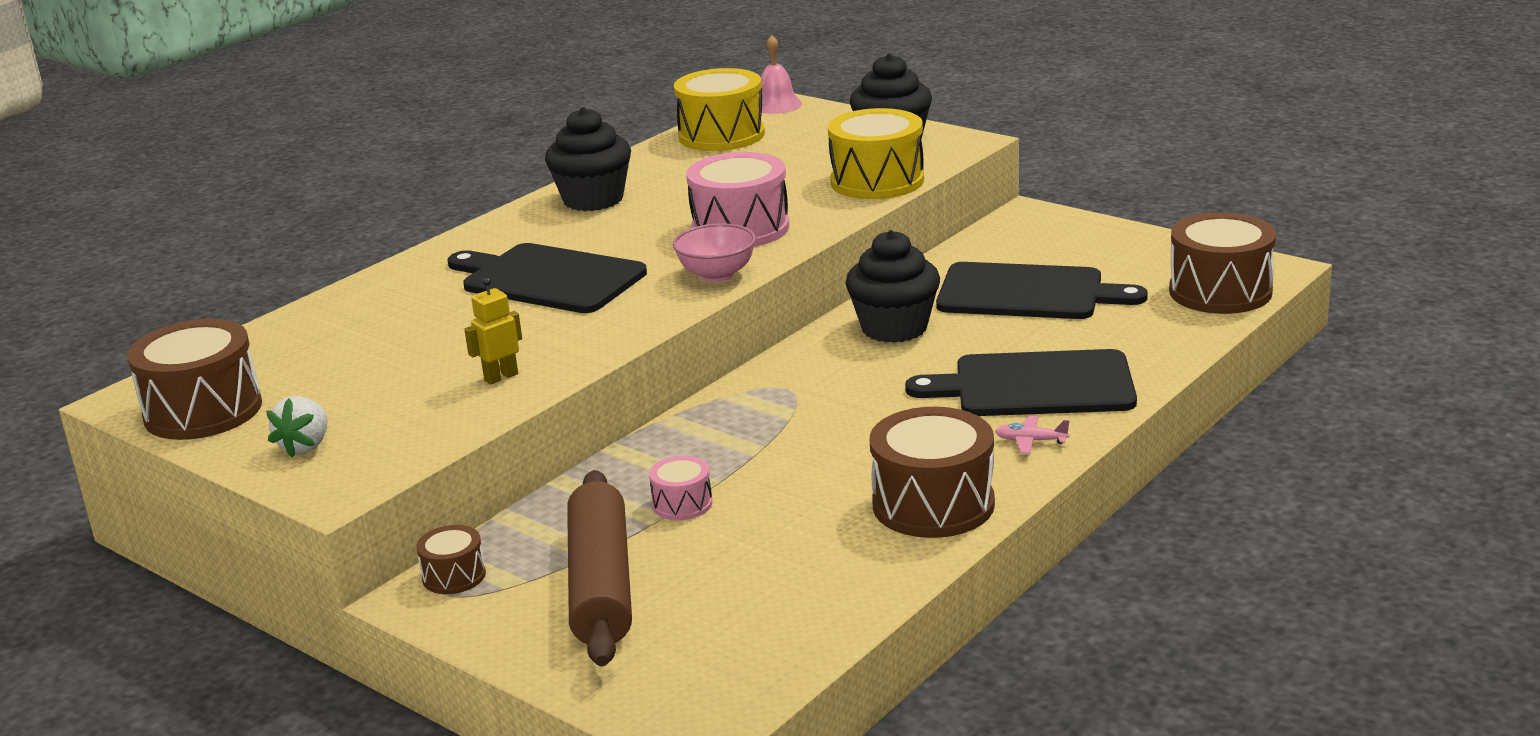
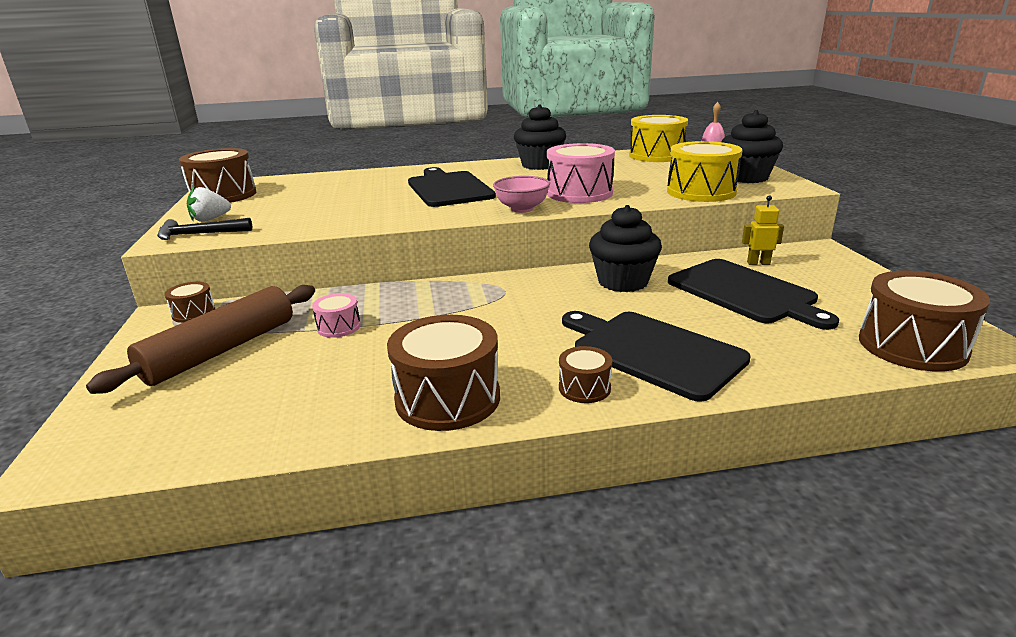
camera: 40 degrees right, 0 degrees up
(359, 467) = (200, 234): none -> black hammer
(501, 377) = (333, 219): yellow robot -> yellow robot (758, 263)
(1031, 441) = (584, 388): pink plane -> brown drum

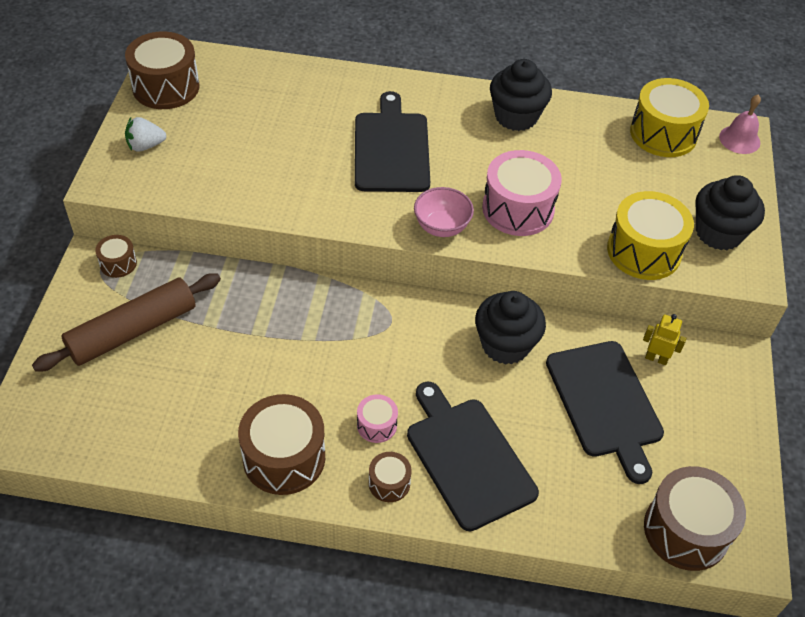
camera: 15 degrees right, 25 degrees up
(200, 234) = (132, 178): black hammer -> none
(339, 327) = (231, 329): pink drum -> pink drum (377, 425)

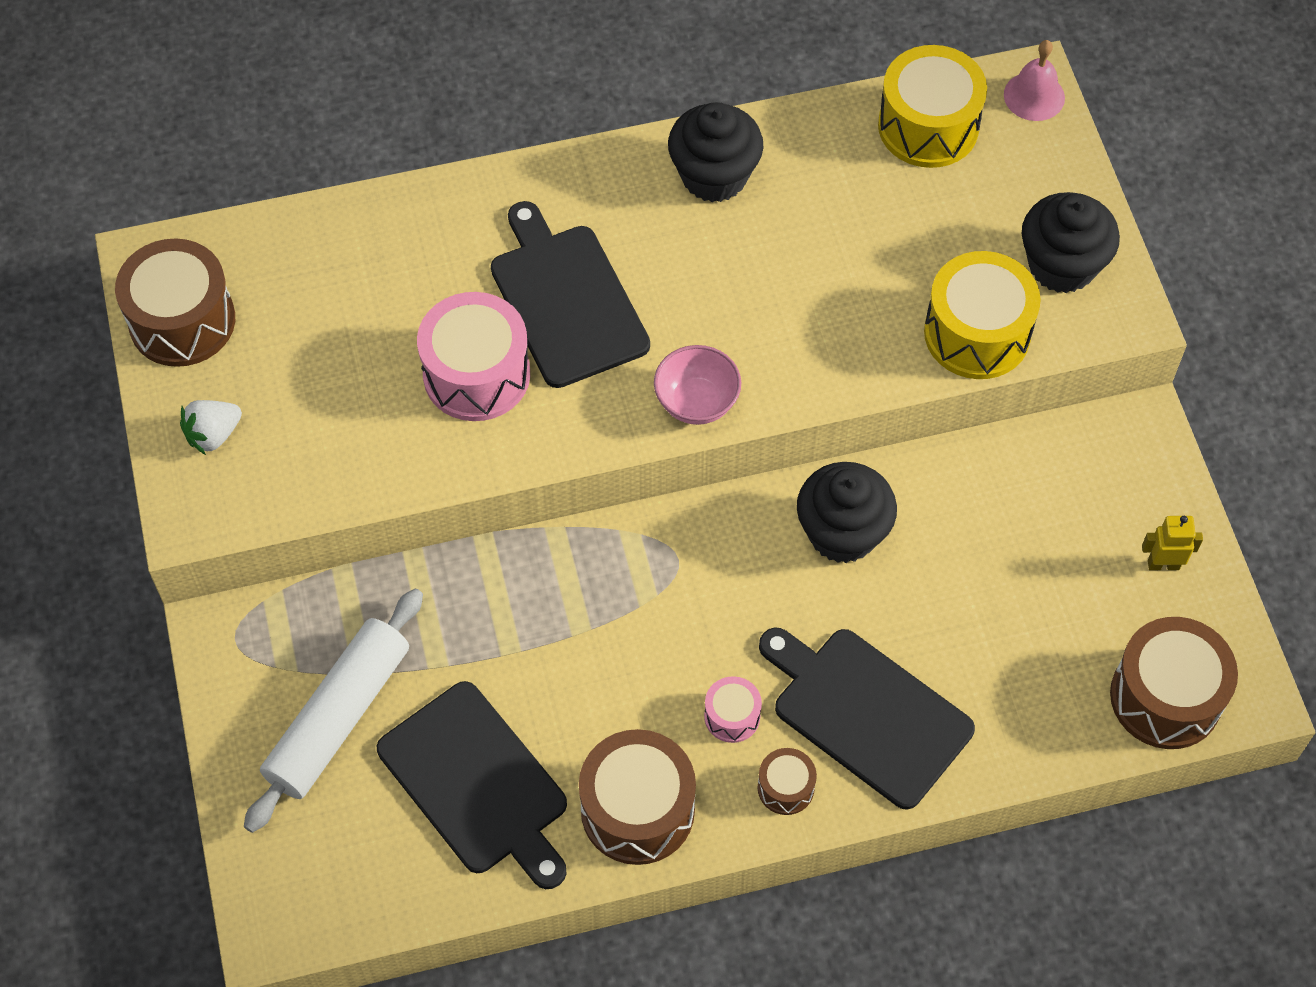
camera: 20 degrees left, 10 degrees up
(118, 263) = (256, 624): brown drum -> none
(133, 331) = (339, 717): brown rolling pin -> white rolling pin
(518, 209) = (785, 332): pink drum -> pink drum (476, 374)
(605, 403) = (1003, 565): black cutting board -> black cutting board (477, 784)
(656, 358) = (1041, 473): yellow robot -> yellow robot (1163, 564)

